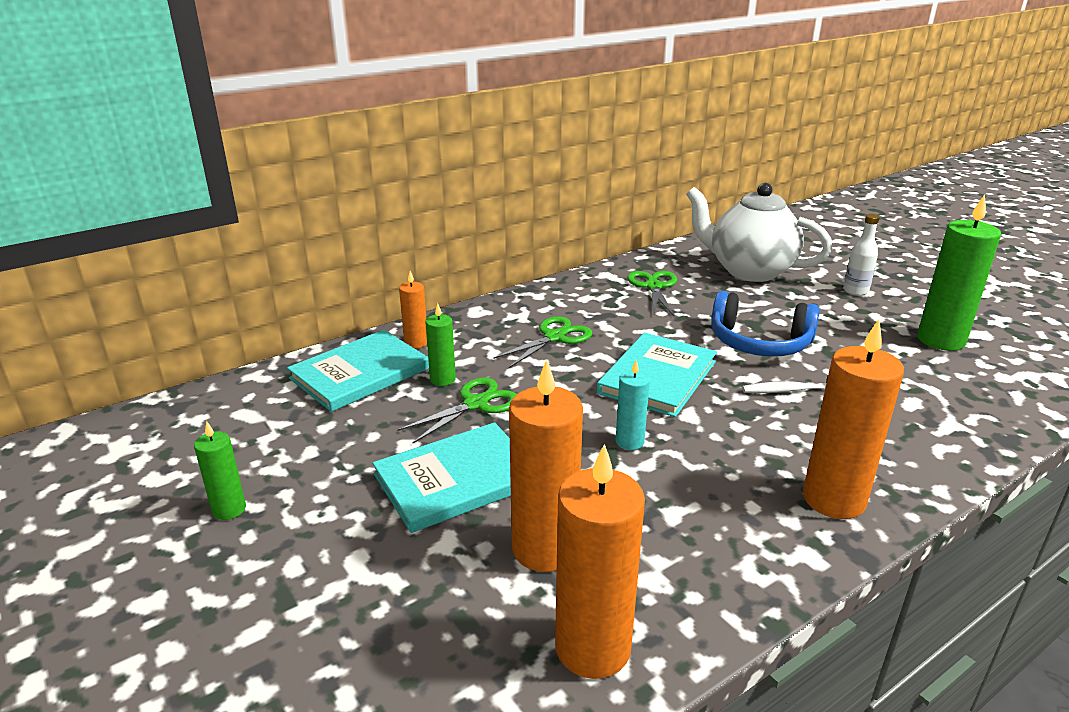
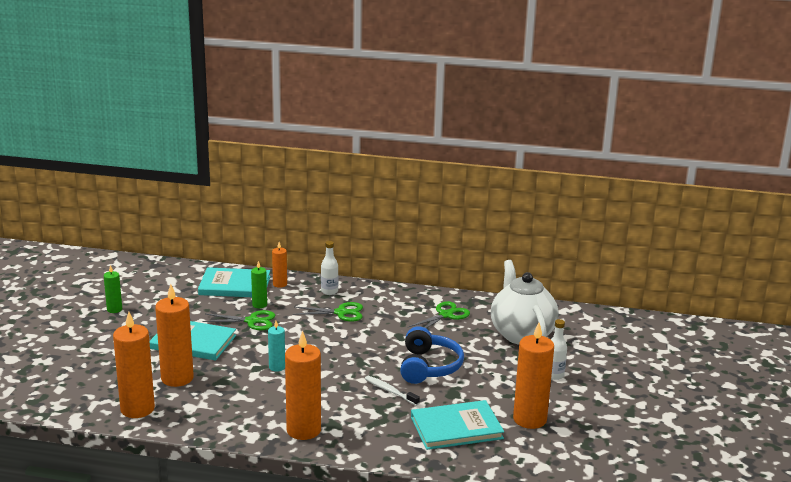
camera: 45 degrees right, 5 degrees down
(491, 322) = (329, 291): none -> white bottle
(657, 377) = (345, 353): turquoise book -> turquoise book (456, 428)
(759, 343) = (429, 367): blue headphones -> blue headphones turned 150 degrees counterclockwise
(941, 340) = (529, 419): green candle -> orange candle

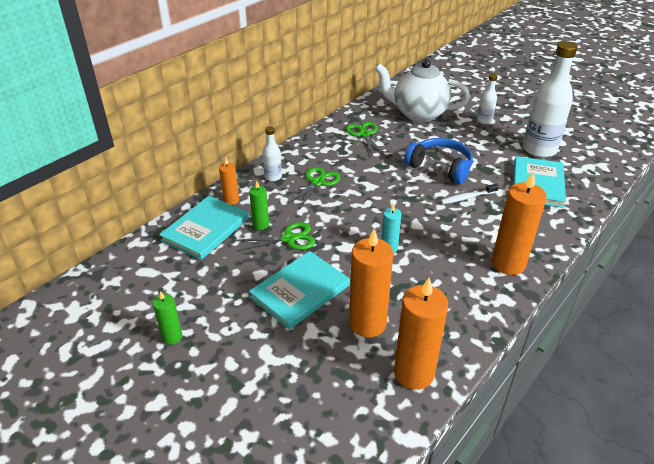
camera: 60 degrees left, 15 degrees up
(252, 321) = (289, 238): green scissors -> green scissors turned 45 degrees clockwise
(529, 419) = (539, 150): orange candle -> white bottle

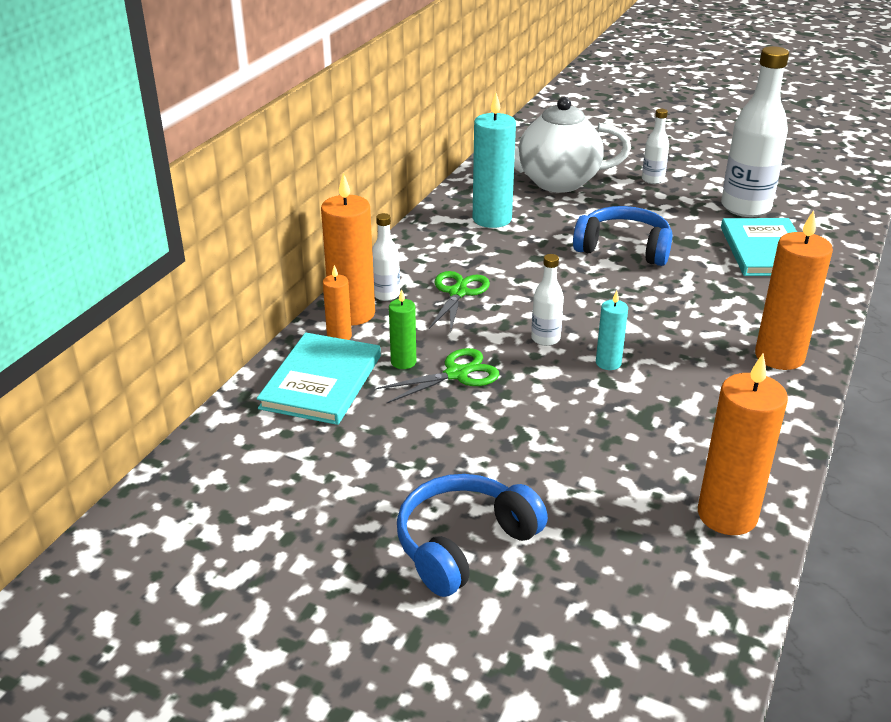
camera: 15 degrees left, 5 degrees down
(172, 337) = (352, 536): green candle -> none
(235, 356) = (463, 544): none -> blue headphones
(300, 291) = (511, 441): turquoise book -> none
(357, 224) = (545, 339): none -> white bottle
(364, 134) = (492, 219): green scissors -> turquoise candle
(367, 323) = (630, 465): orange candle -> orange candle (352, 314)
(467, 197) = (681, 282): white toothbrush -> none

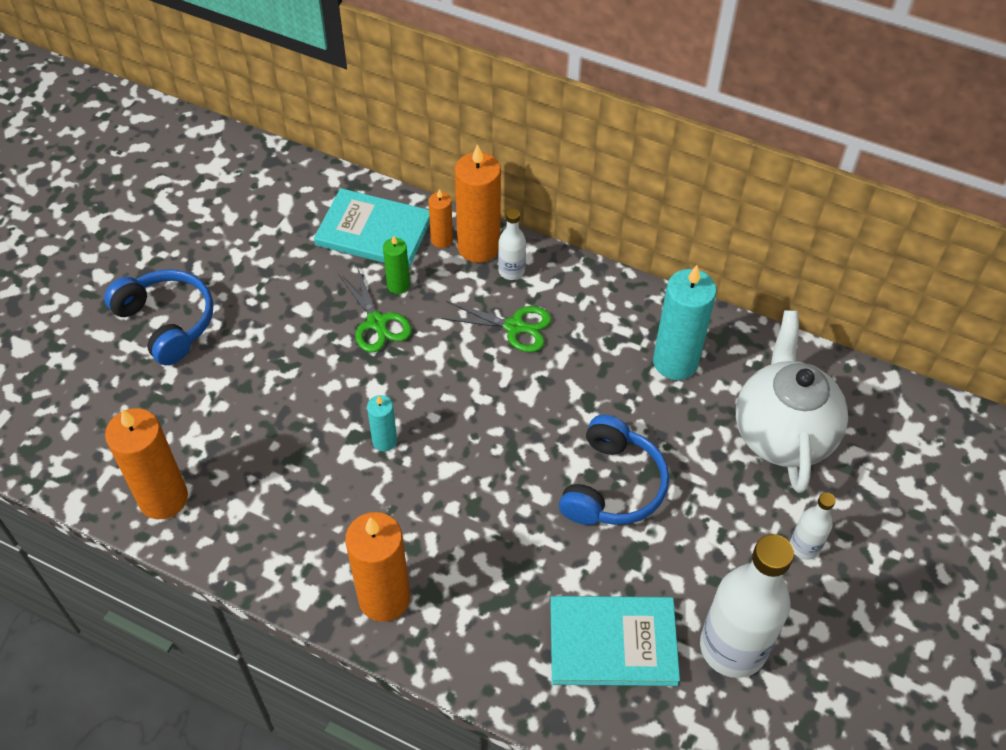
camera: 90 degrees right, 20 degrees up
(545, 339) = (429, 393): white bottle -> none

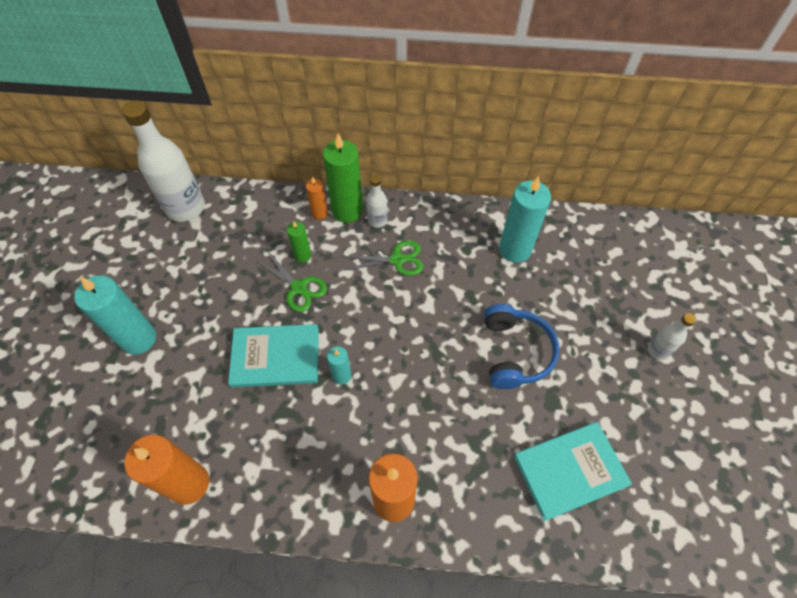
camera: 20 degrees left, 5 degrees up
(167, 322) = (138, 339): blue headphones -> turquoise candle
(374, 231) = (269, 222): turquoise book -> turquoise book (275, 357)
(478, 247) = (347, 210): orange candle -> green candle
(732, 647) = (649, 442): white bottle -> white bottle (185, 208)
(782, 433) = (605, 276): white teapot -> none

